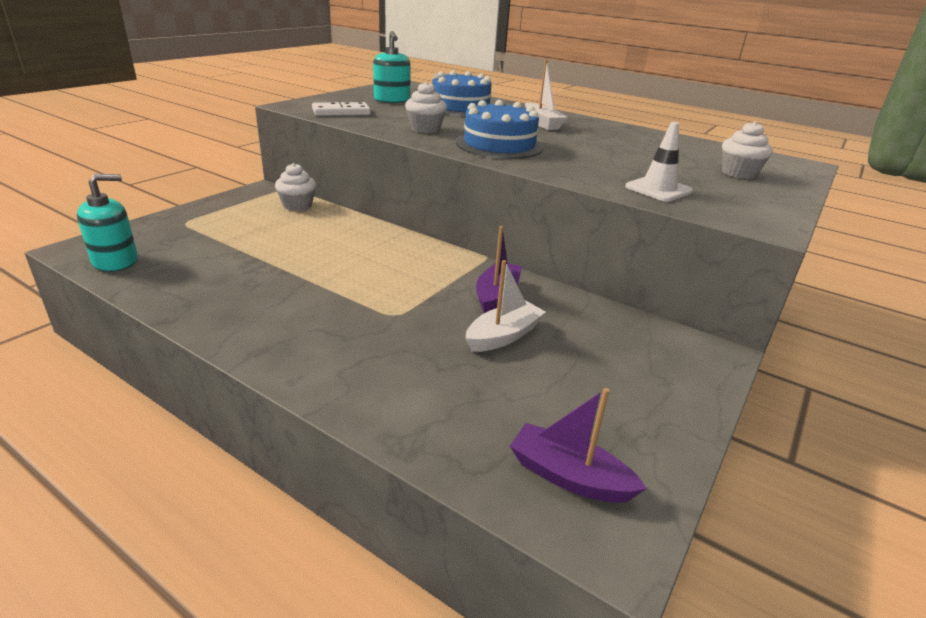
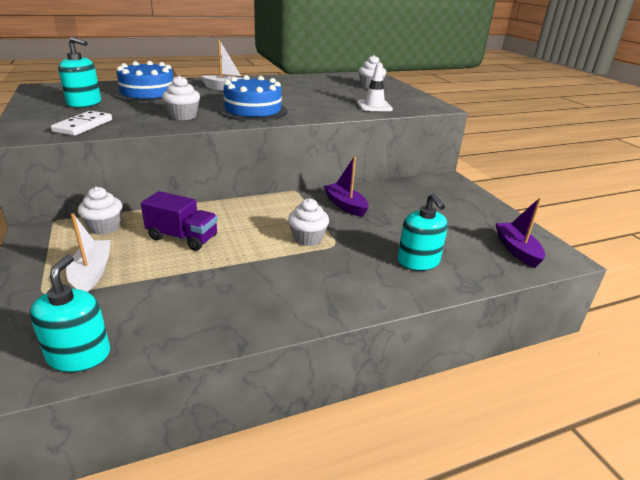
camera: 55 degrees left, 0 degrees up
(316, 238) = (183, 237): none -> purple truck
(387, 295) = (307, 238): none -> white cupcake
(420, 384) = (418, 262): none -> turquoise soap dispenser
(503, 336) = (391, 220): white boat -> white boat (92, 273)
(569, 476) = (517, 250): purple boat -> purple boat turned 105 degrees clockwise

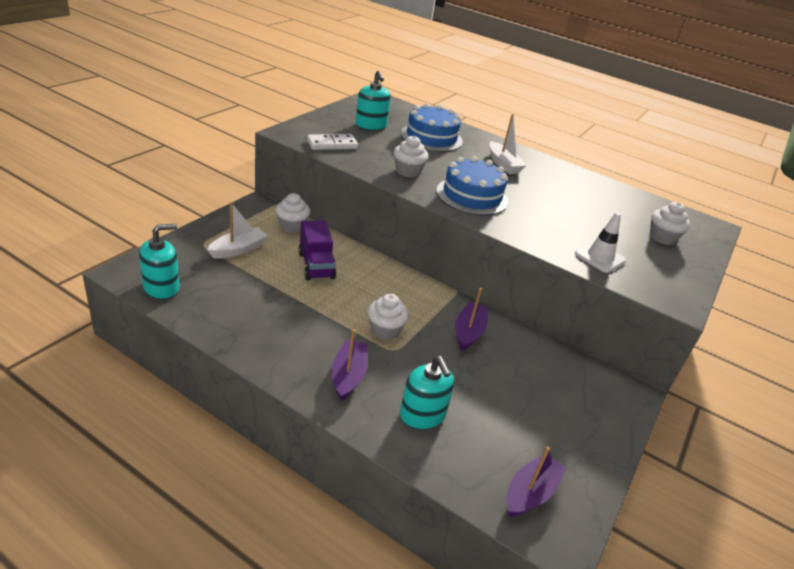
camera: 50 degrees right, 5 degrees up
(346, 279) = (348, 376): none -> purple boat
(418, 262) = (422, 415): turquoise soap dispenser -> turquoise soap dispenser turned 60 degrees counterclockwise

